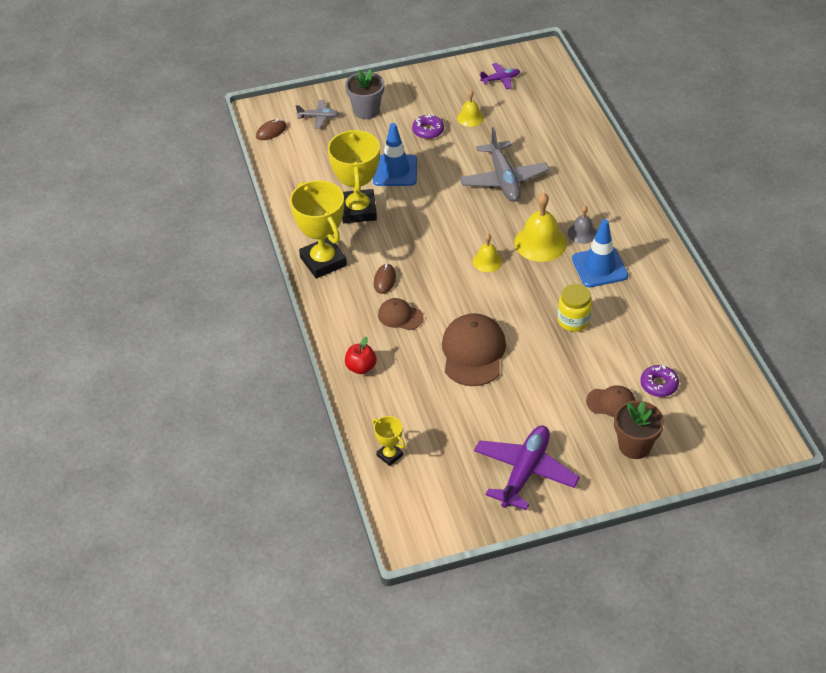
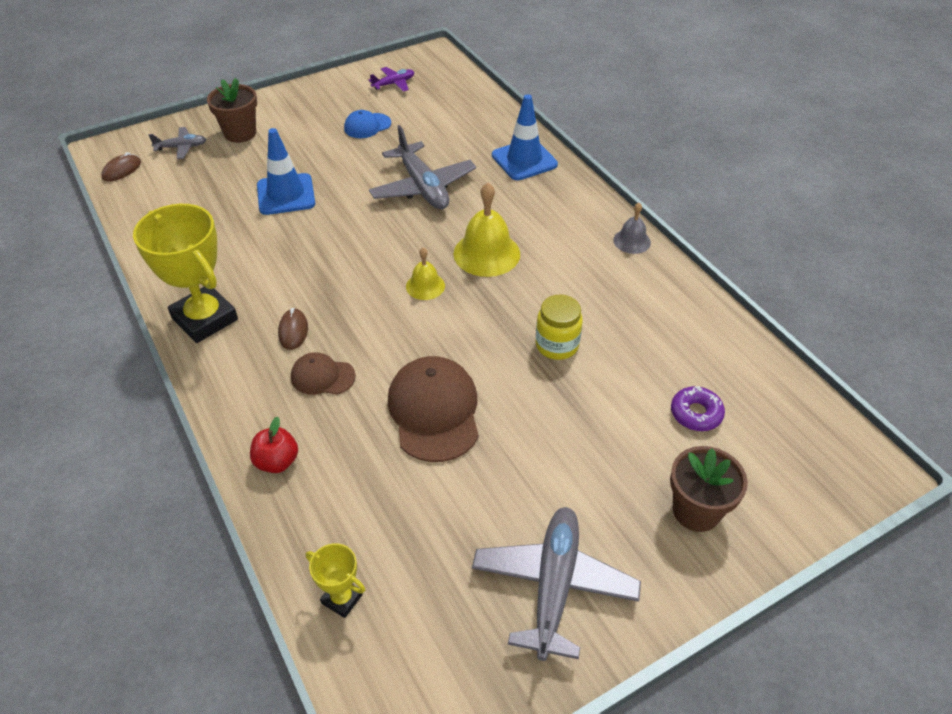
camera: 15 degrees left, 0 degrees up
(358, 210) = (245, 247): yellow trophy -> none
(366, 111) = (240, 133): grey flower pot -> brown flower pot
(428, 130) = (319, 145): purple donut -> none
(470, 117) = (367, 126): yellow bell -> blue cap
(525, 472) = (554, 586): purple plane -> grey plane
(582, 233) = (534, 235): grey bell -> grey bell (632, 241)
(599, 267) = (568, 272): blue traffic cone -> blue traffic cone (524, 160)
(611, 402) = (642, 451): brown cap -> none

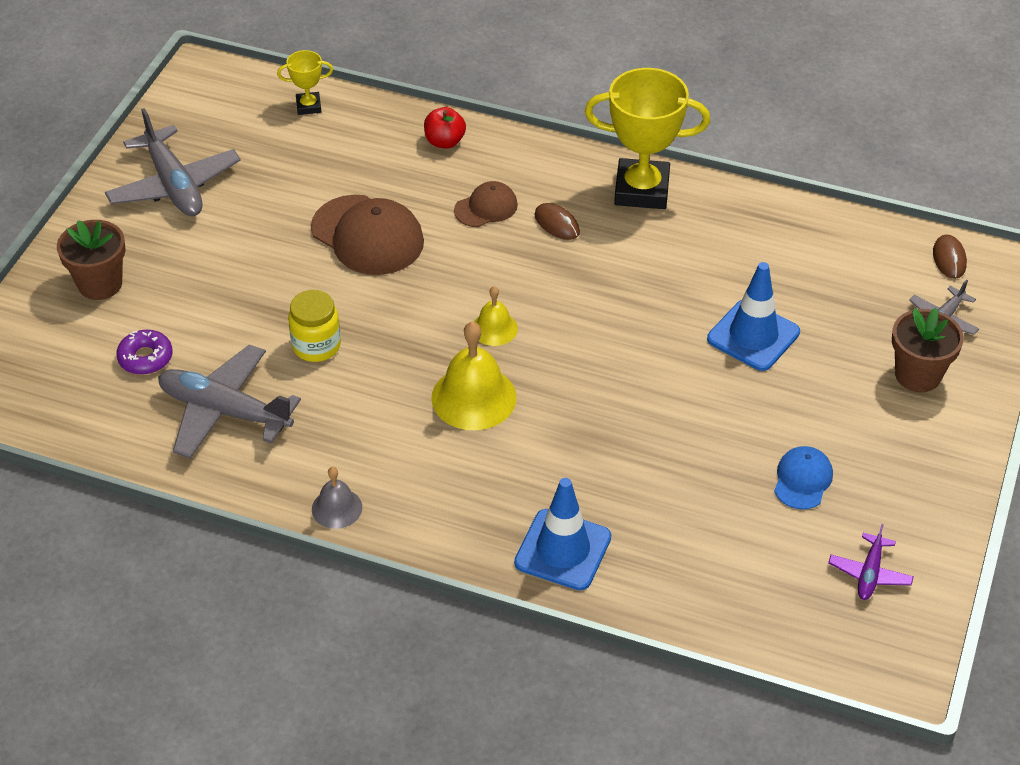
camera: 140 degrees right, 0 degrees up
(423, 187) = (630, 435): grey plane -> grey plane (225, 411)

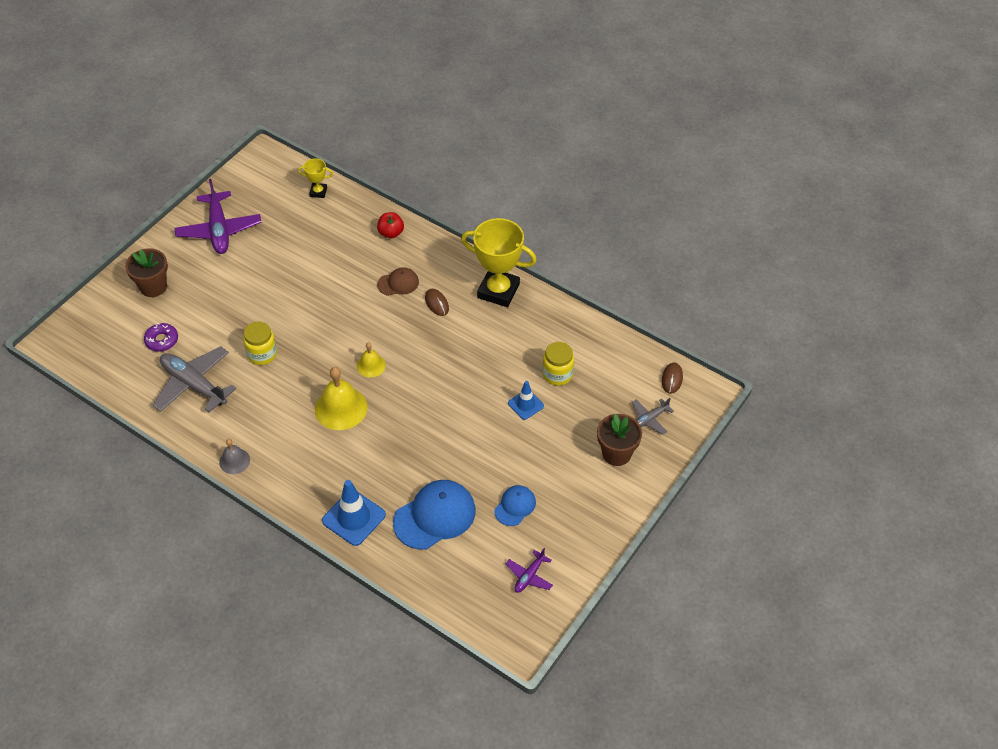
camera: 15 degrees right, 5 degrees up
(174, 185) = (219, 230): grey plane -> purple plane
(367, 235) = (320, 287): brown cap -> none
(687, 520) = (435, 516): none -> blue cap
(753, 336) = (525, 404): blue traffic cone -> blue traffic cone, size x0.61
(781, 285) = (557, 374): none -> yellow jar

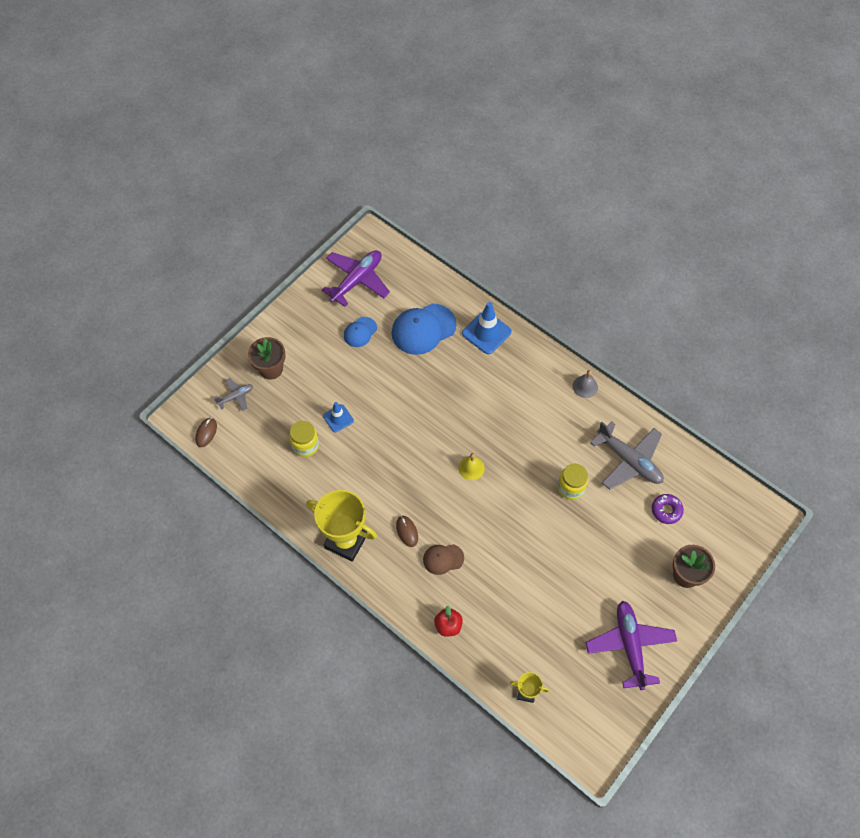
camera: 175 degrees left, 10 degrees up
(341, 408) = (498, 427): yellow bell -> none
(529, 576) = (357, 280): purple plane -> purple plane, size x1.96

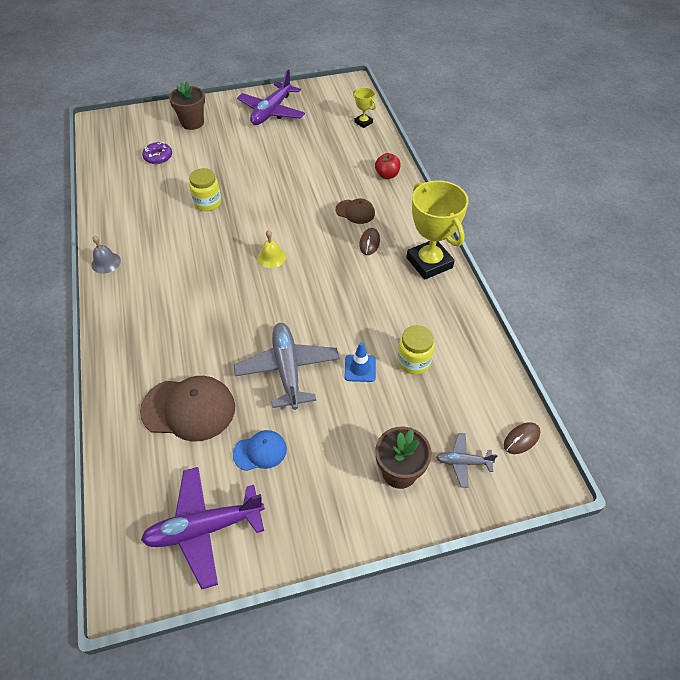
camera: 145 degrees left, 10 degrees down
(423, 329) = (188, 409): blue cap -> brown cap
(486, 332) = (131, 363): blue traffic cone -> none
(629, 460) = (143, 196): grey plane -> grey plane (287, 369)

